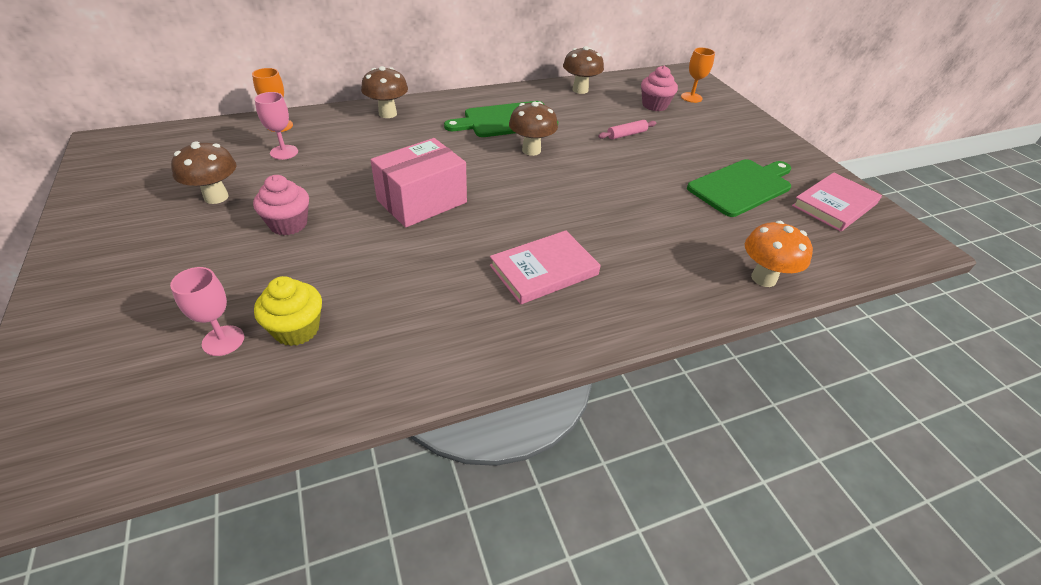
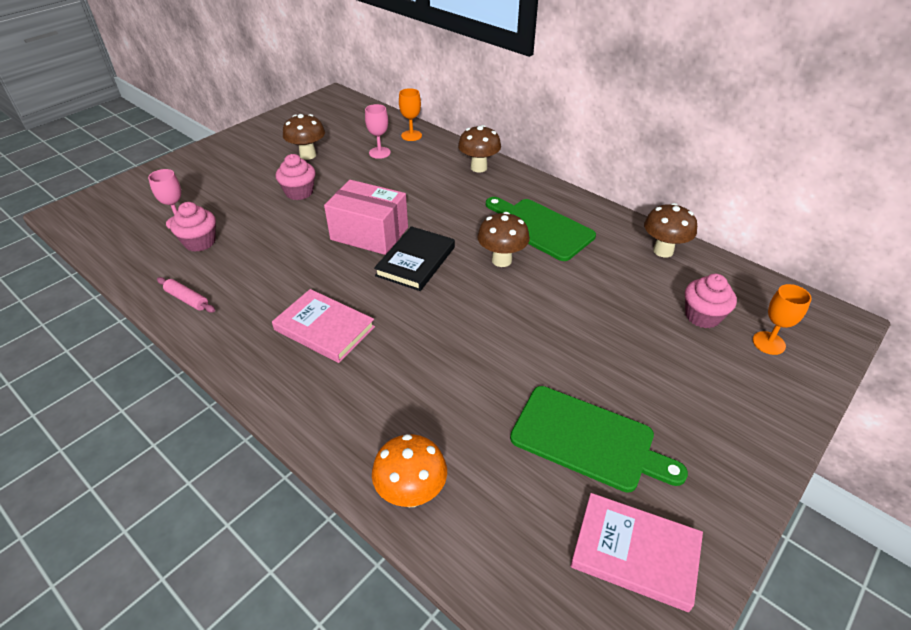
camera: 65 degrees right, 0 degrees up
(296, 329) = (200, 242): yellow cupcake -> pink cupcake
(492, 190) = (416, 261): none -> black book
(626, 134) = (604, 313): pink rolling pin -> pink rolling pin (187, 299)

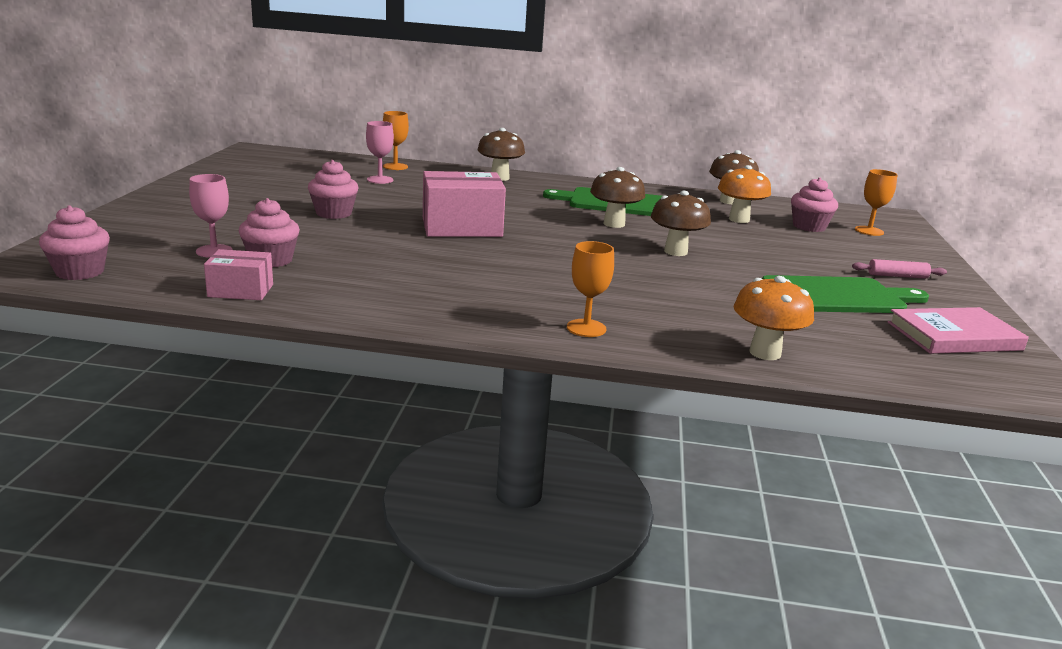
camera: 35 degrees left, 20 degrees down
(89, 226) = (80, 272): none -> pink cupcake
(147, 273) = (241, 291): none -> pink box
(187, 299) = (330, 298): pink rolling pin -> pink rolling pin (897, 276)
(308, 155) = (297, 189): brown mushroom -> brown mushroom (675, 252)
(310, 400) = (586, 328): none -> orange goblet
(324, 328) = (521, 287): pink book -> none
(416, 261) = (538, 236): black book -> none
(636, 284) = (739, 219): none -> orange mushroom

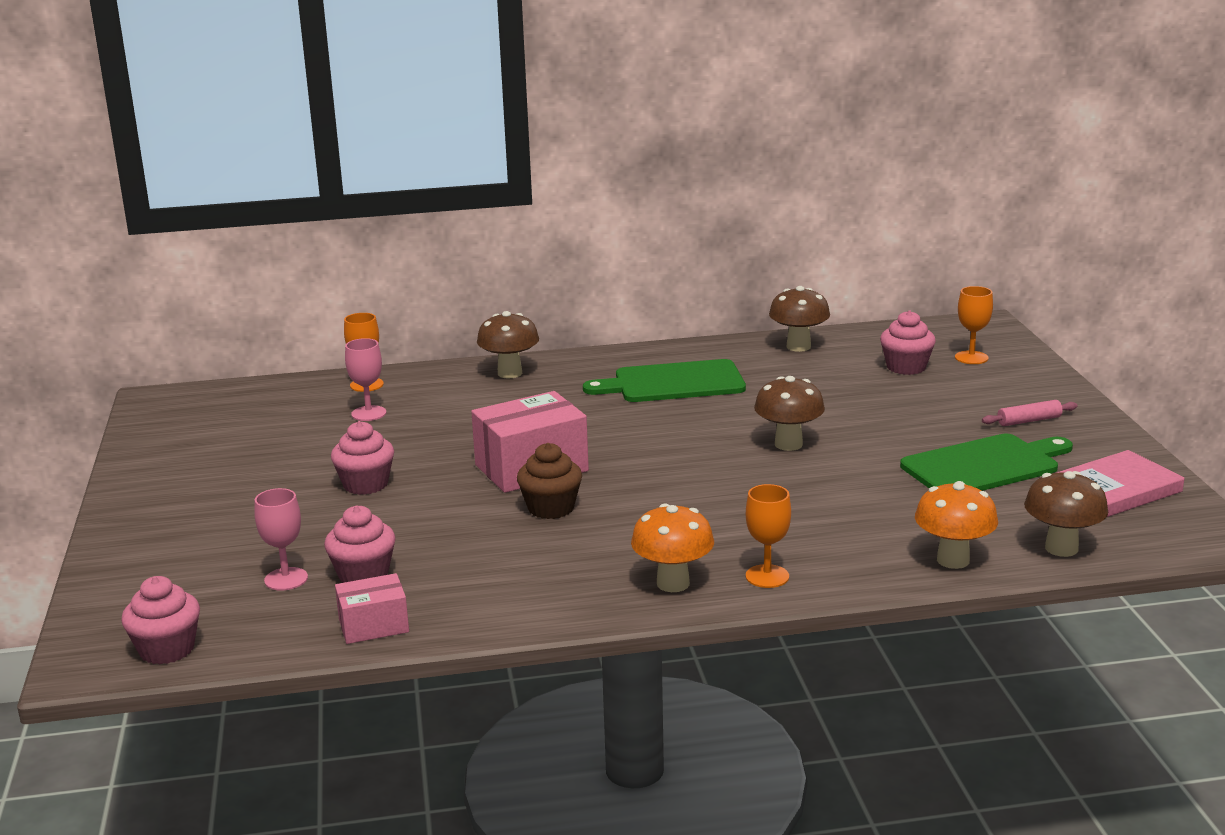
camera: 15 degrees left, 0 degrees up
(452, 251) = (551, 508): none -> brown cupcake
(614, 224) = (695, 418): brown mushroom -> brown mushroom (1061, 548)
(739, 219) = (826, 375): orange mushroom -> orange mushroom (673, 583)

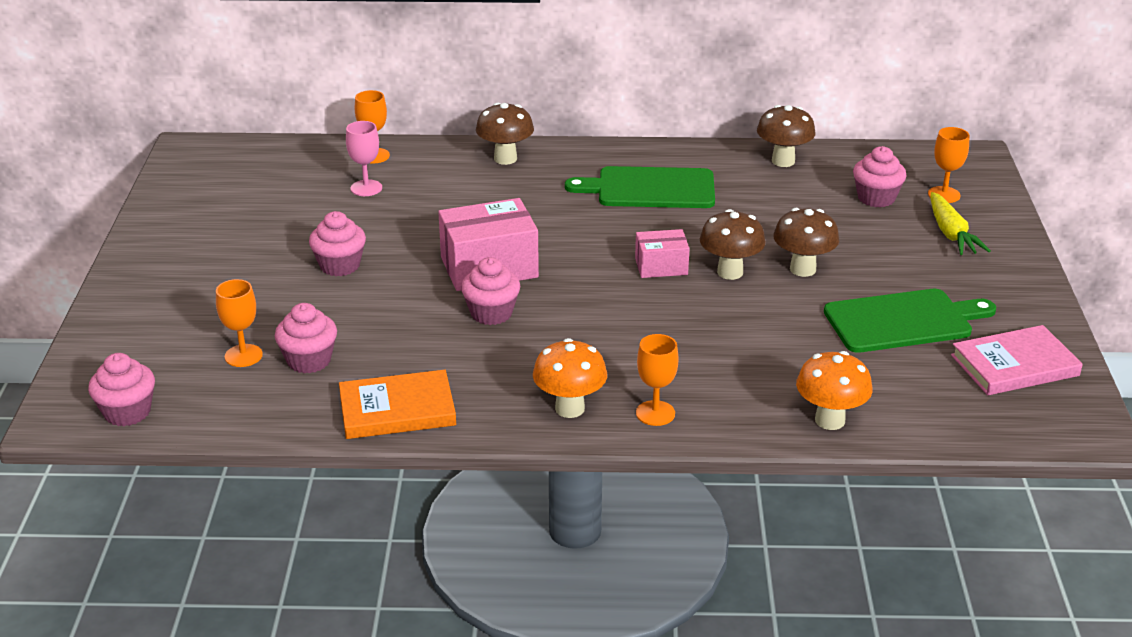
camera: 10 degrees right, 10 degrees up
(286, 579) = (243, 356): pink goblet -> orange goblet
(373, 626) = (301, 414): pink box -> pink box (661, 266)
(482, 608) = (397, 410): none -> orange book
(551, 508) = (491, 313): brown cupcake -> pink cupcake
(994, 388) = (951, 234): none -> yellow carrot
(1029, 421) = (968, 275): pink rolling pin -> none
(1061, 548) = (935, 422): brown mushroom -> brown mushroom (802, 269)

